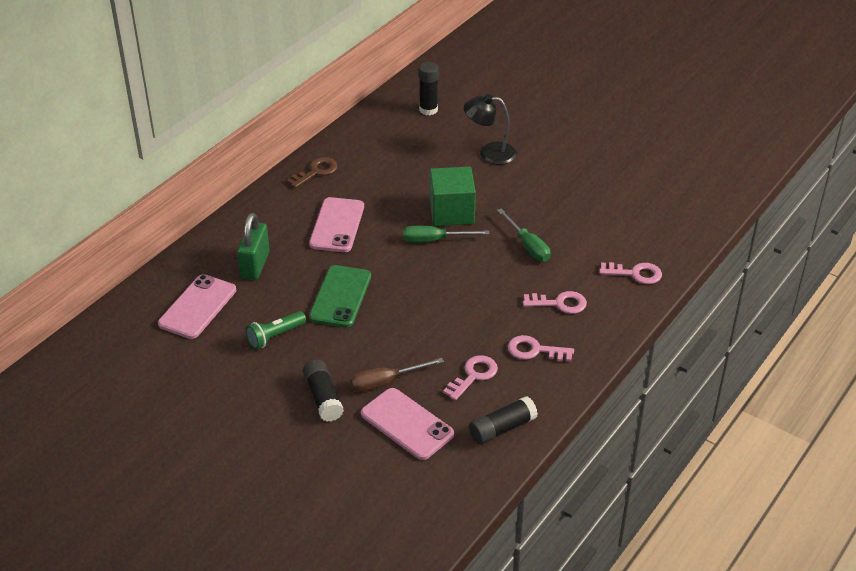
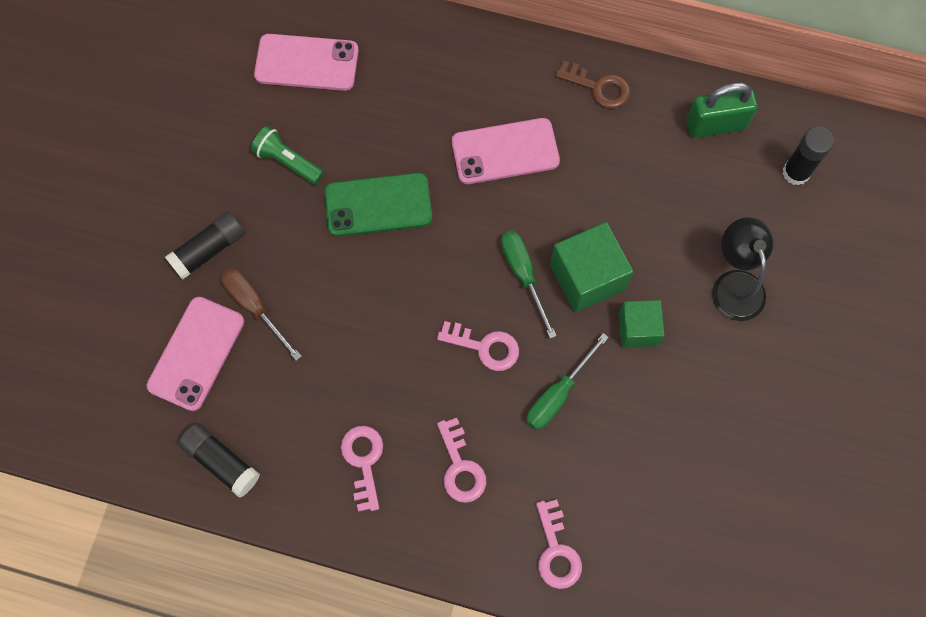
camera: 70 degrees right, 30 degrees up
(255, 265) = (398, 91): green padlock -> green padlock (715, 125)
(473, 375) = (296, 402): pink key -> pink key (485, 347)
(499, 200) = (638, 329): none -> green cube

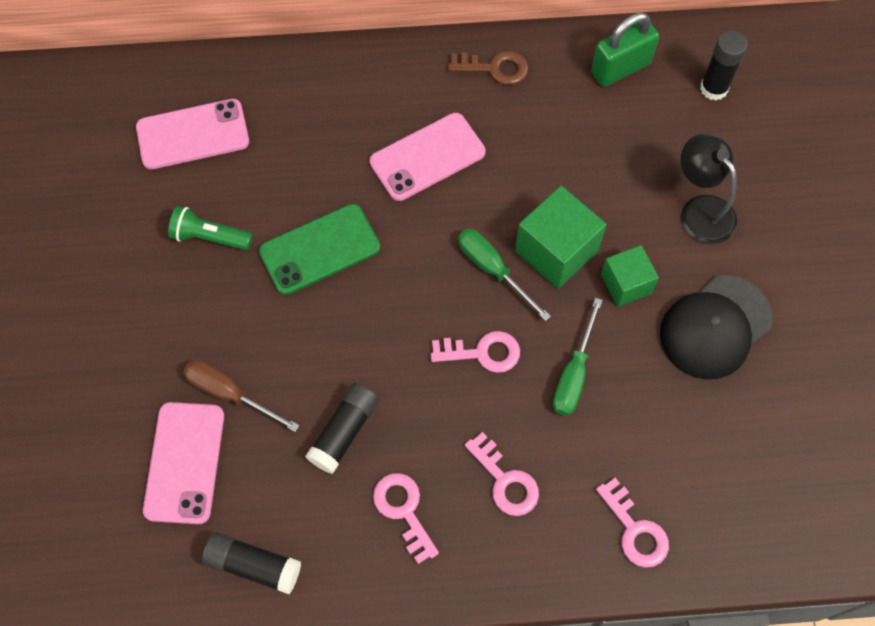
camera: 20 degrees left, 5 degrees down
(209, 250) = (159, 352): black glue stick -> black glue stick (344, 432)
(703, 397) = (715, 327): none -> black cap

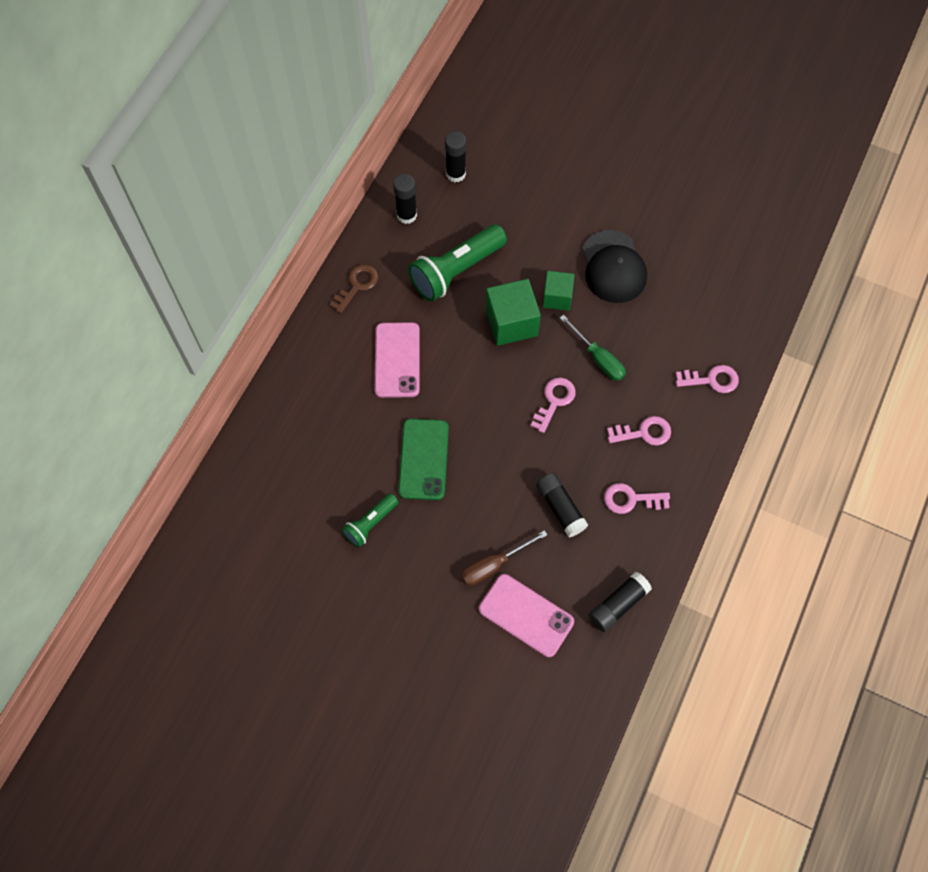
camera: 60 degrees left, 0 degrees up
(193, 135) = (281, 497): pink phone -> none
(493, 269) = (502, 365): green screwdriver -> none
(584, 156) = (456, 271): none -> green flashlight
(620, 68) = (406, 215): green padlock -> black glue stick
(700, 210) = (533, 230): black lamp -> none

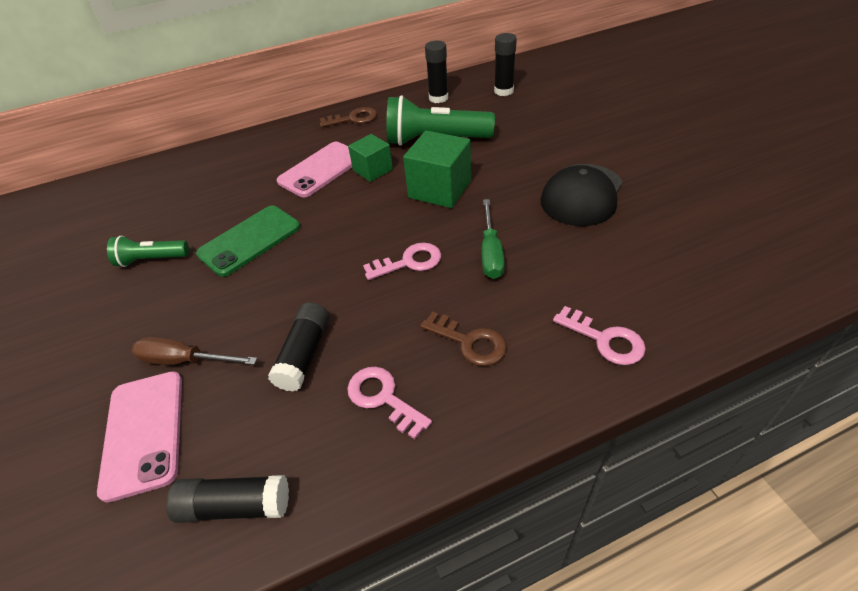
camera: 45 degrees right, 20 degrees down
(557, 297) = (501, 191): green cube -> green cube (373, 170)
(644, 432) = (469, 342): pink key -> brown key

